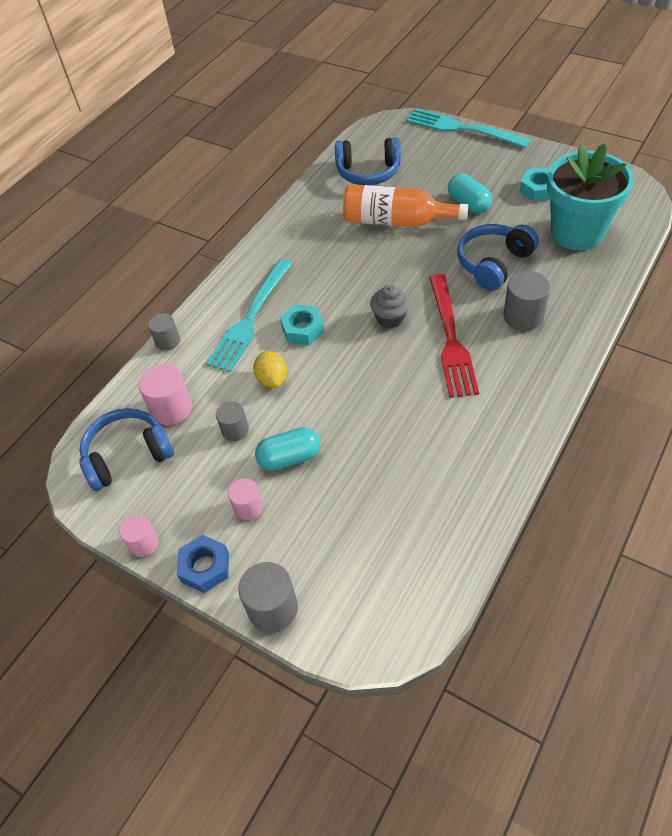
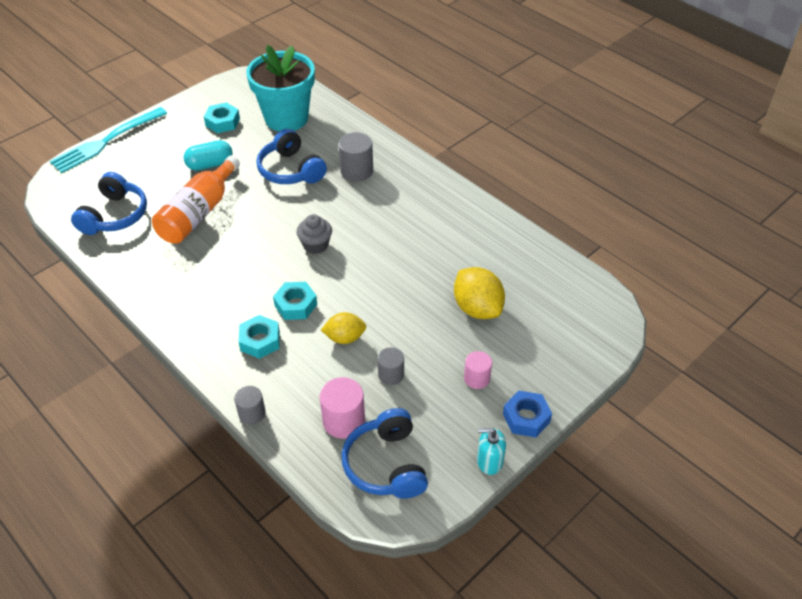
camera: 80 degrees left, 5 degrees down
(144, 543) = (489, 461): pink cylinder -> turquoise soap dispenser
(250, 319) = (260, 341): turquoise fork -> turquoise nut
(272, 608) = (574, 378): grey cylinder -> none
(289, 458) = (436, 341): turquoise capsule -> none
(350, 485) = (477, 308): none -> yellow lemon
(451, 339) = (359, 215): red fork -> none

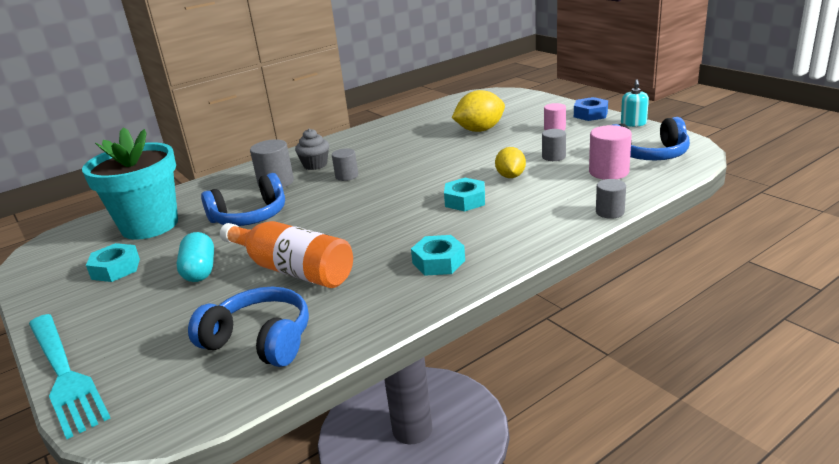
camera: 80 degrees left, 20 degrees down
(260, 341) = (513, 215): turquoise nut -> turquoise nut (438, 262)
(315, 245) = (380, 196): grey cupcake -> grey cupcake (315, 165)
(364, 215) = (346, 176): none -> grey cylinder

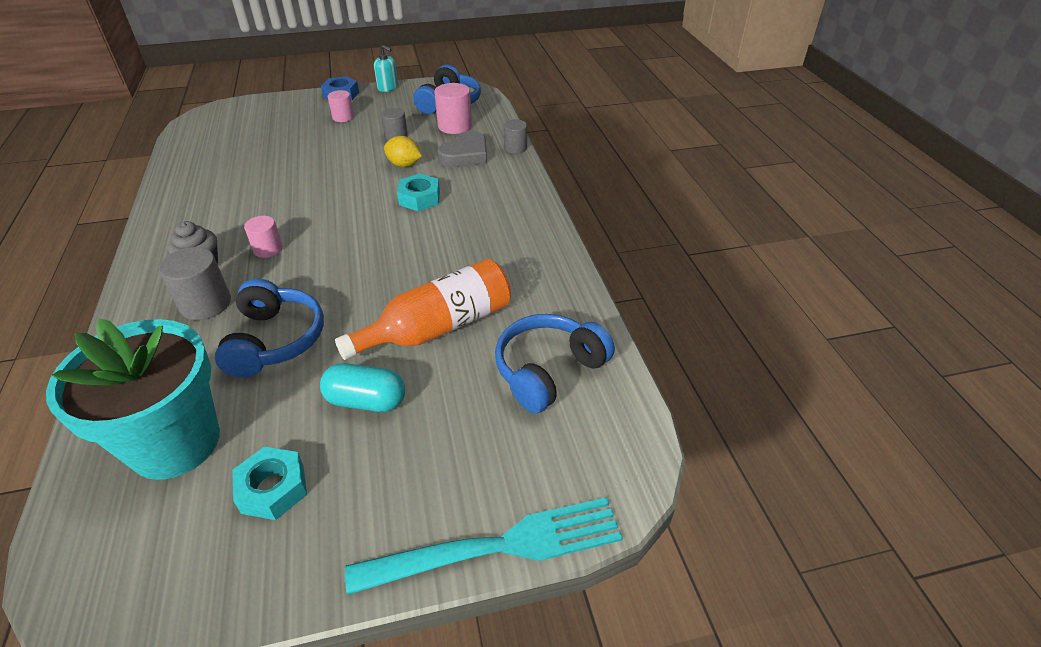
camera: 70 degrees left, 15 degrees up
(346, 176) = (268, 249): grey cylinder -> pink cylinder
(438, 262) = (510, 240): turquoise nut -> none
(480, 130) = (284, 148): yellow lemon -> none
(562, 194) = (465, 155): none -> grey heart

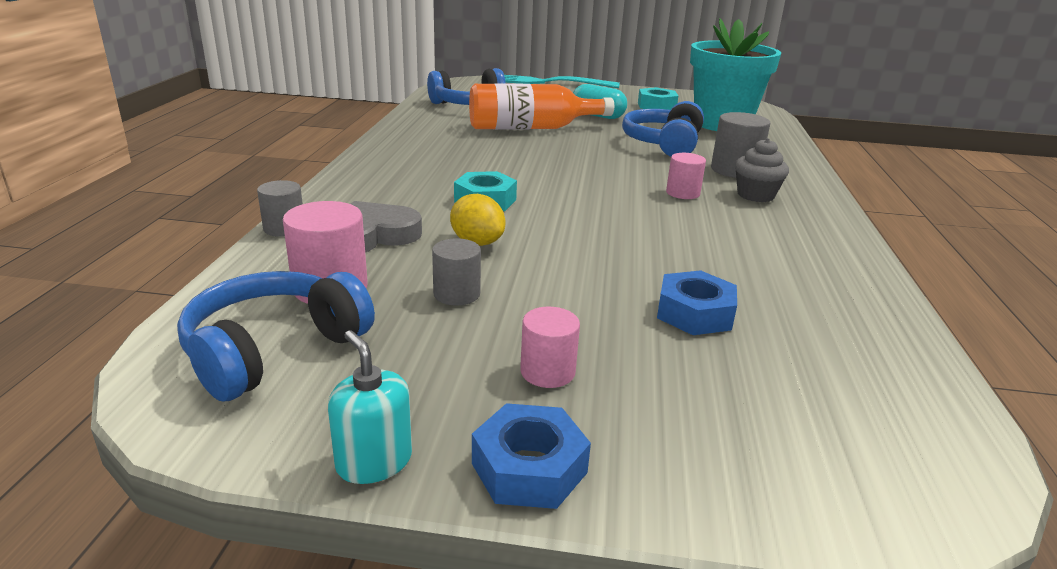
camera: 160 degrees left, 15 degrees down
(278, 152) = (694, 313): none -> blue nut

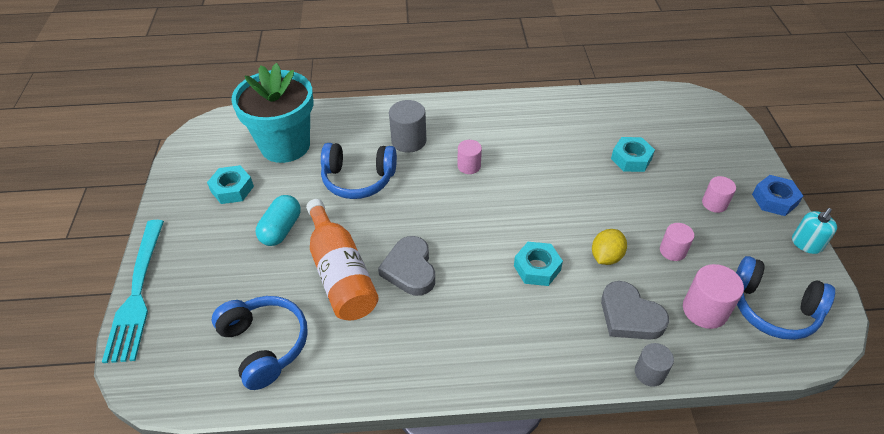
camera: 100 degrees left, 20 degrees up
(456, 294) = (672, 251): grey cylinder -> pink cylinder
(521, 149) = (410, 269): none -> grey heart
(694, 313) = (631, 159): blue nut -> turquoise nut
(755, 195) = (456, 132): grey cupcake -> none

